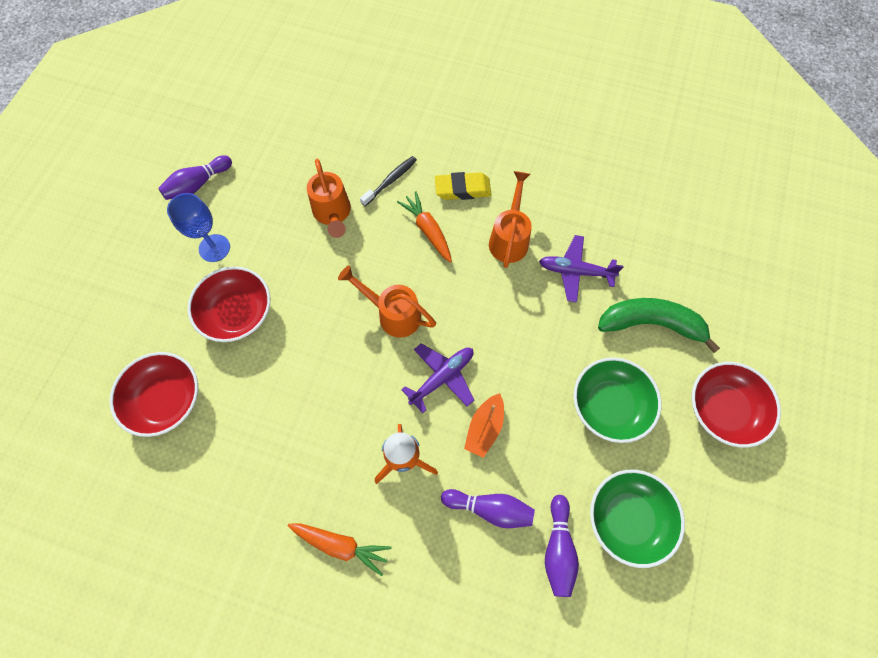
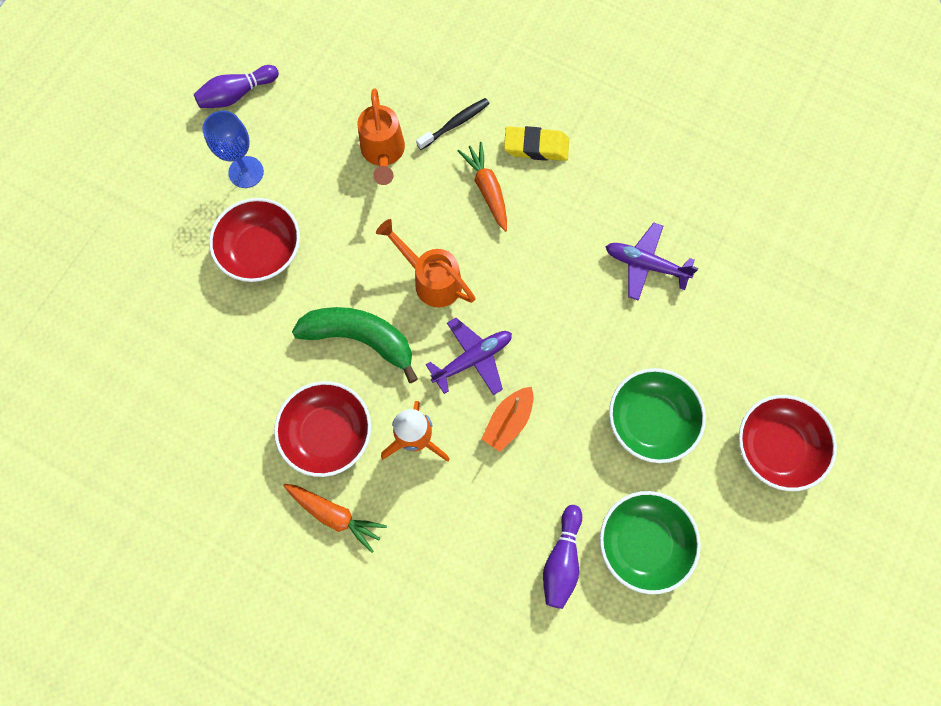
camera: 10 degrees right, 5 degrees up
(166, 399) = (174, 332): red bowl -> red bowl (327, 433)
(490, 508) = (497, 506): purple bowling pin -> none
(509, 238) = (578, 214): orange watering can -> none
(651, 324) = (718, 338): green banana -> green banana (360, 338)

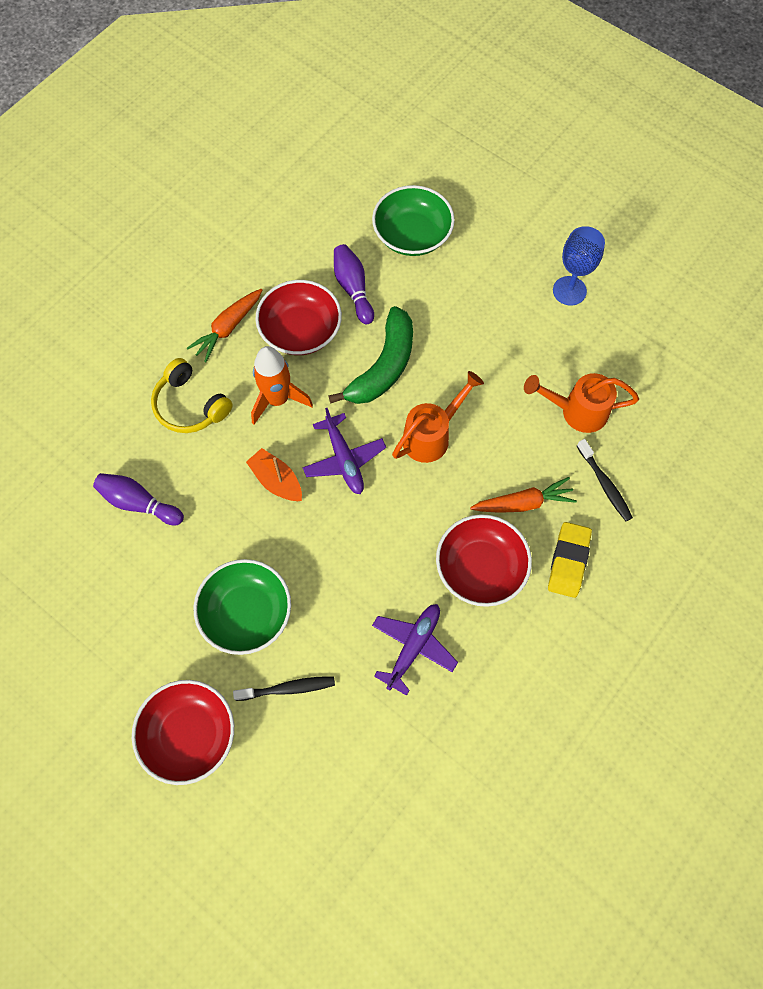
camera: 100 degrees right, 5 degrees down
(237, 94) = (656, 291): purple bowling pin -> purple bowling pin (353, 289)
(261, 250) = (486, 296): red bowl -> red bowl (480, 568)
(438, 534) = (190, 405): none -> yellow headphones
(643, 543) = (133, 578): green bowl -> green bowl (412, 235)
(711, 366) = (288, 688): none -> black toothbrush

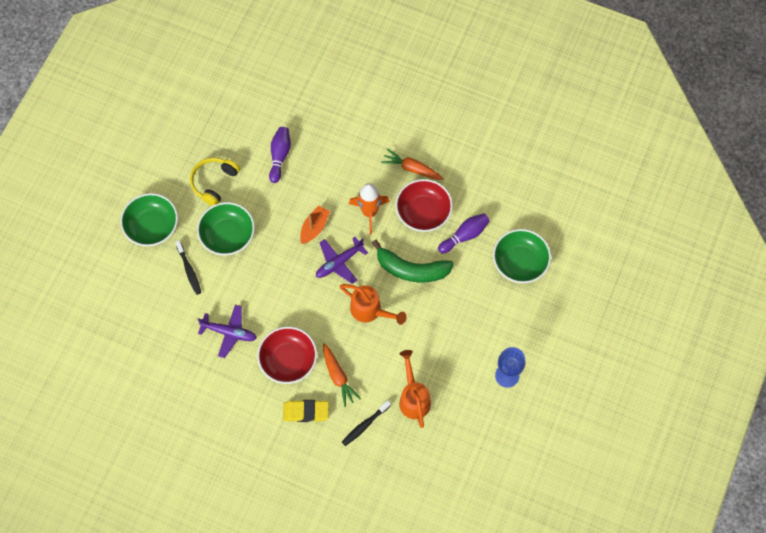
camera: 75 degrees right, 0 degrees up
(189, 734) = (152, 226): red bowl -> green bowl
(190, 405) = (351, 164): yellow headphones -> yellow headphones (214, 182)

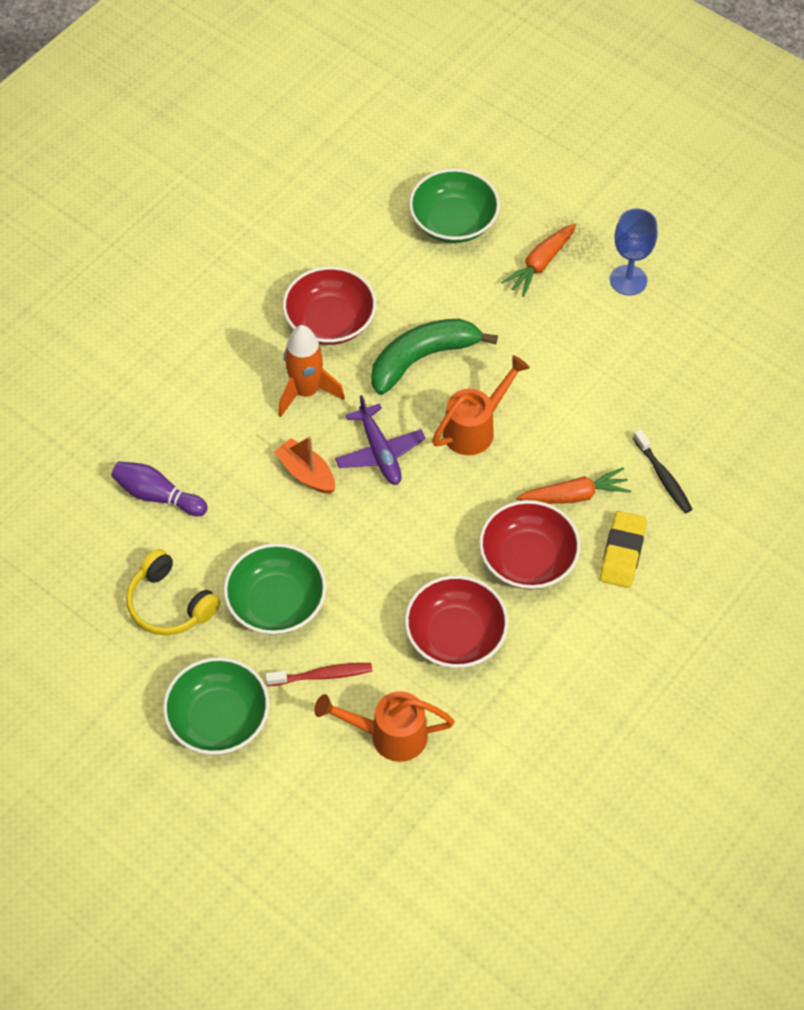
camera: 75 degrees left, 10 degrees down
(189, 270) = (322, 675): black toothbrush -> red toothbrush
(229, 332) = (455, 635): purple plane -> red bowl
(411, 168) = (249, 319): orange carrot -> orange carrot (540, 264)
(411, 269) = (422, 358): green banana -> green banana turned 150 degrees counterclockwise
(413, 398) = (634, 403): orange watering can -> orange watering can (389, 735)
(464, 236) = (388, 278): purple bowling pin -> none

